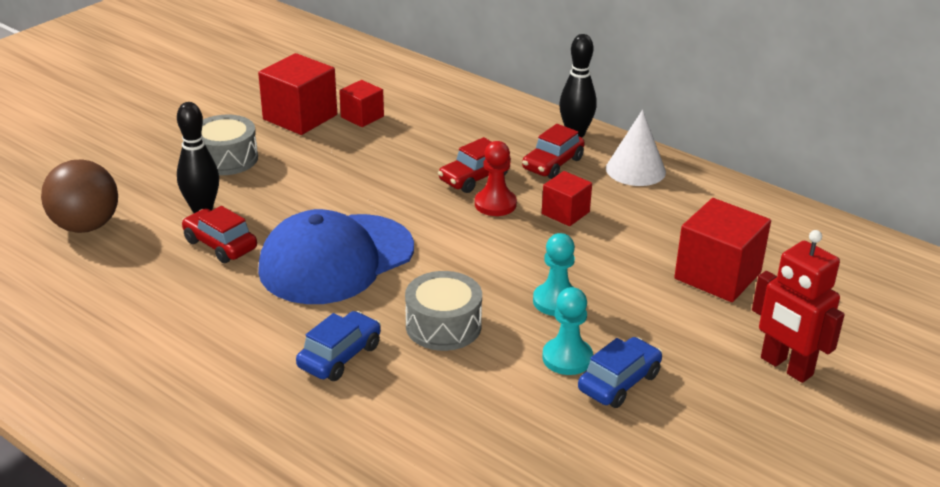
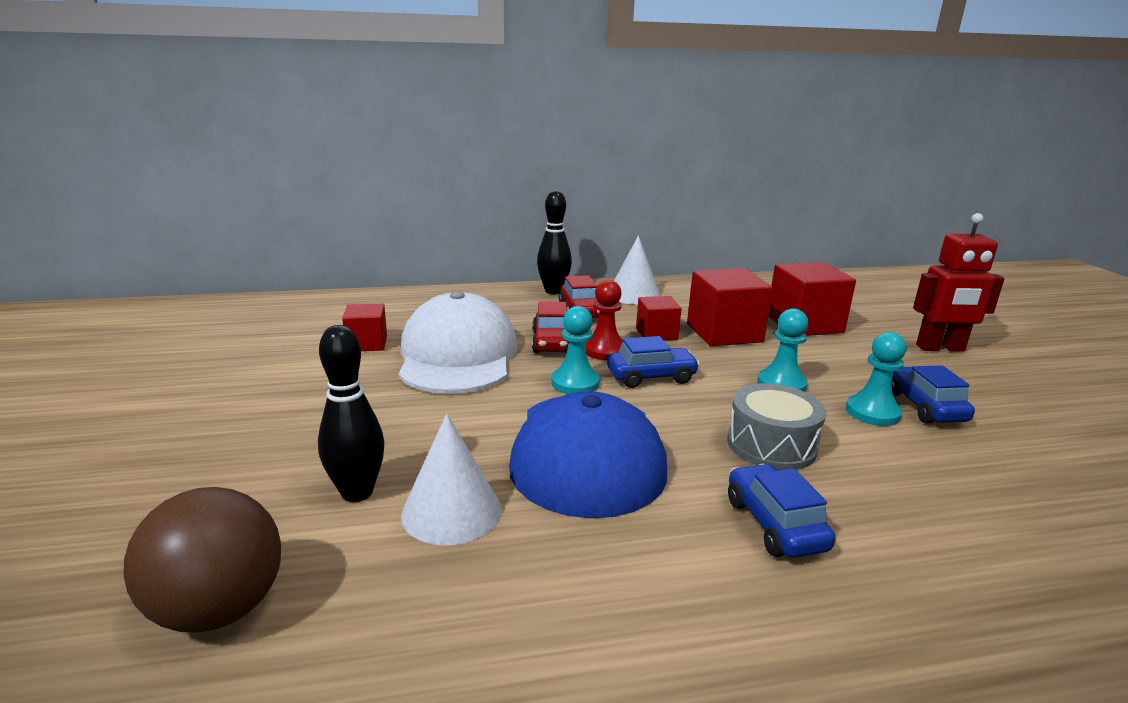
camera: 50 degrees left, 10 degrees down
(220, 245) = (451, 511): red car -> white cone
(226, 159) = (288, 434): grey drum -> none
(300, 117) = (303, 368): red cube -> red cube (724, 333)
(395, 155) = (458, 355): none -> white cap
(422, 216) = (575, 383): none -> turquoise pawn
(479, 241) = (651, 377): none -> blue car

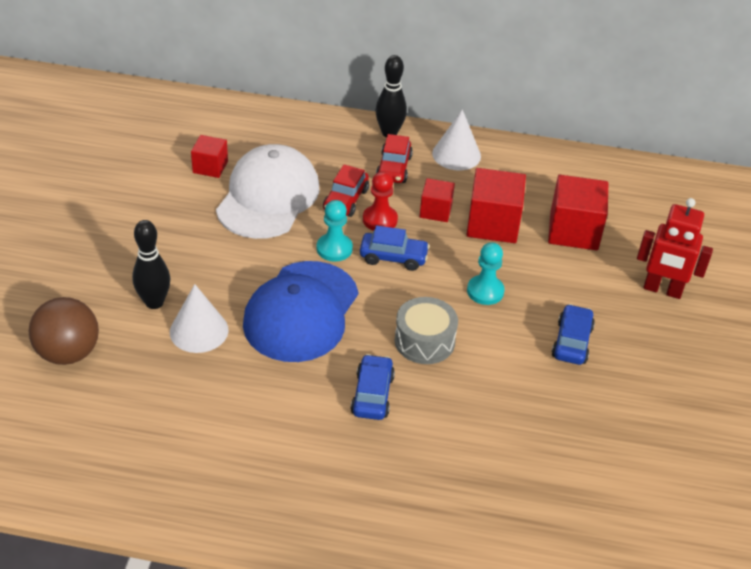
camera: 20 degrees right, 20 degrees up
(872, 412) = (526, 336): turquoise pawn -> none

